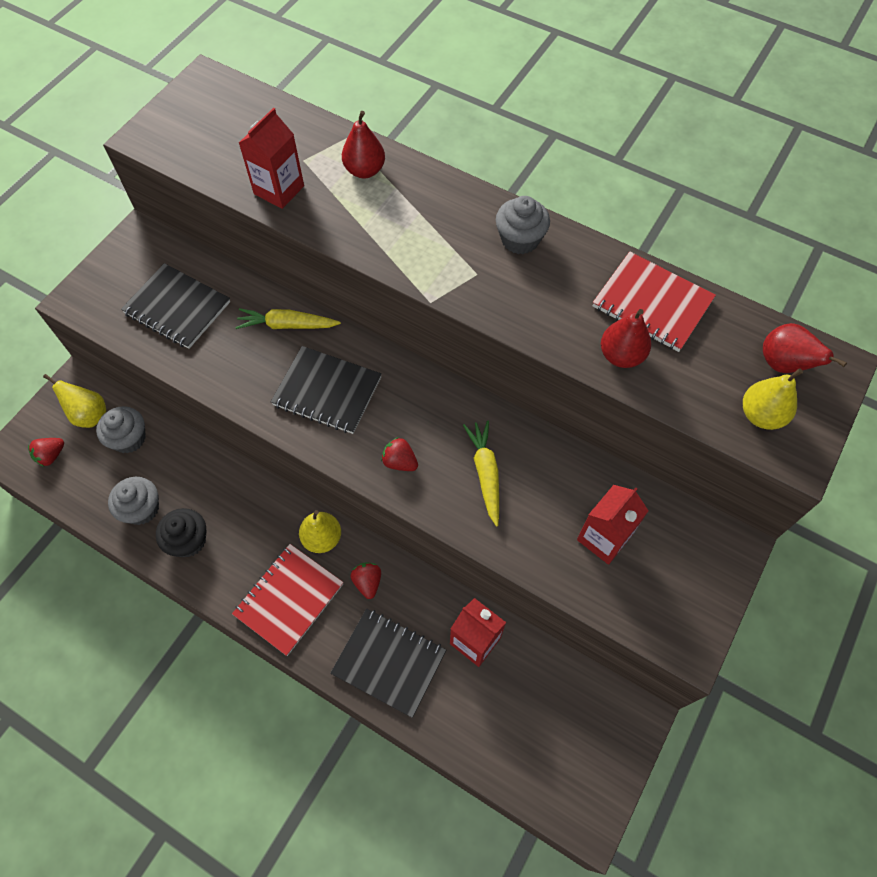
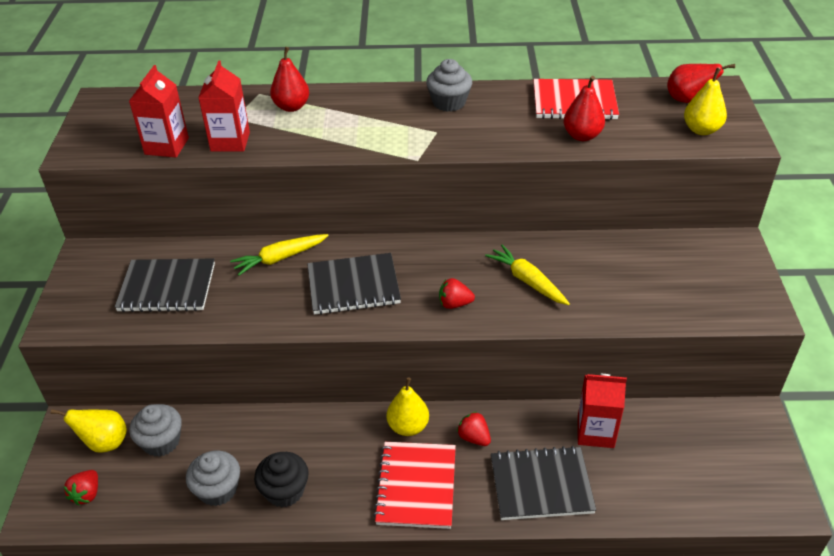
camera: 30 degrees left, 20 degrees down
(604, 538) = (648, 279): red carton -> red carton (167, 146)

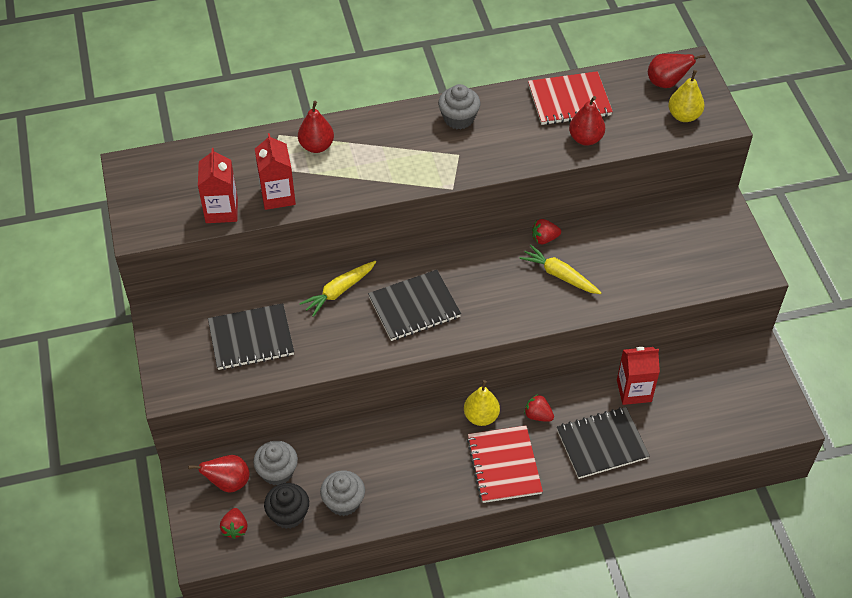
camera: 15 degrees left, 10 degrees up
(105, 443) = (228, 482): yellow pear -> red pear
(285, 491) = (399, 491): black cupcake -> black cupcake (288, 514)
(454, 304) = (505, 308): red strawberry -> red strawberry (544, 238)

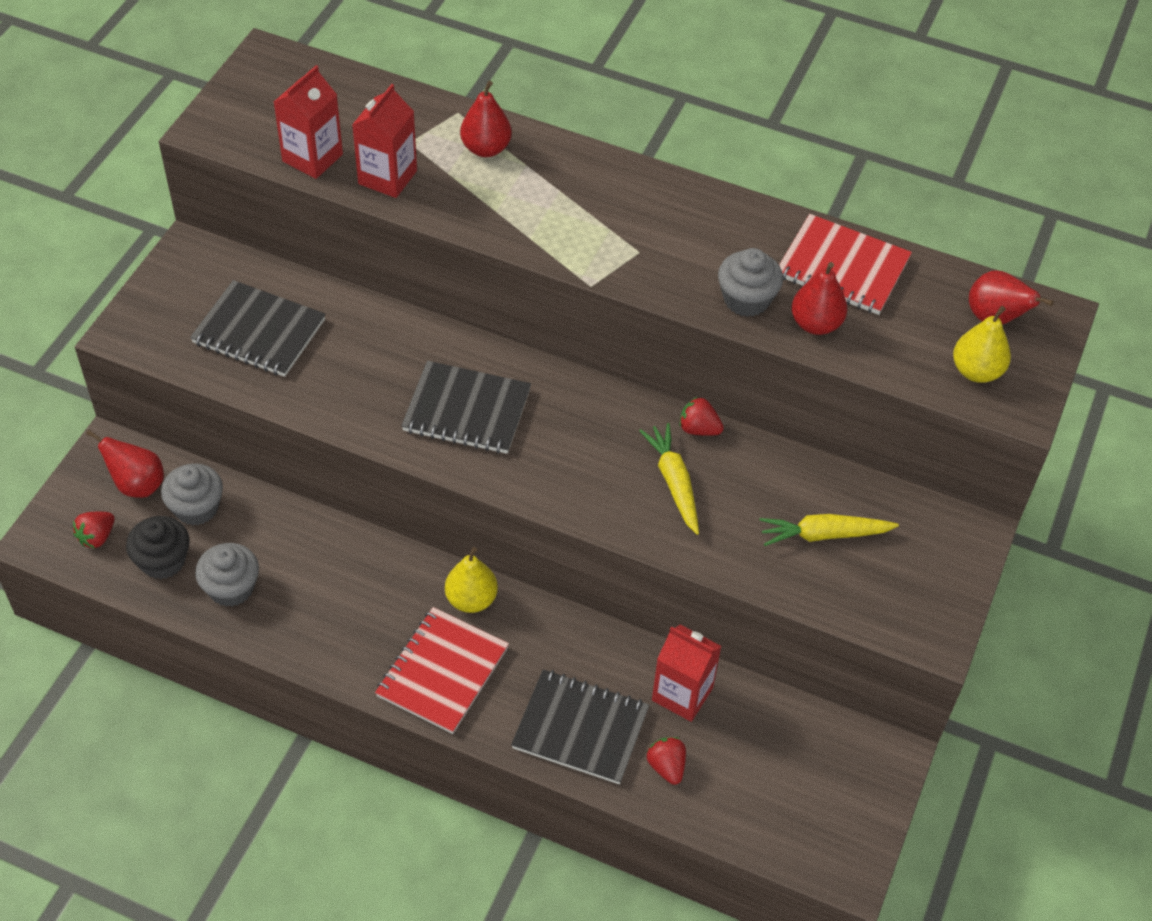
camera: 35 degrees right, 0 degrees up
(339, 291) = (402, 340): yellow carrot -> yellow carrot (823, 535)
(458, 118) = (682, 211): grey cupcake -> grey cupcake (746, 299)
(538, 415) = (538, 643): red strawberry -> red strawberry (666, 766)

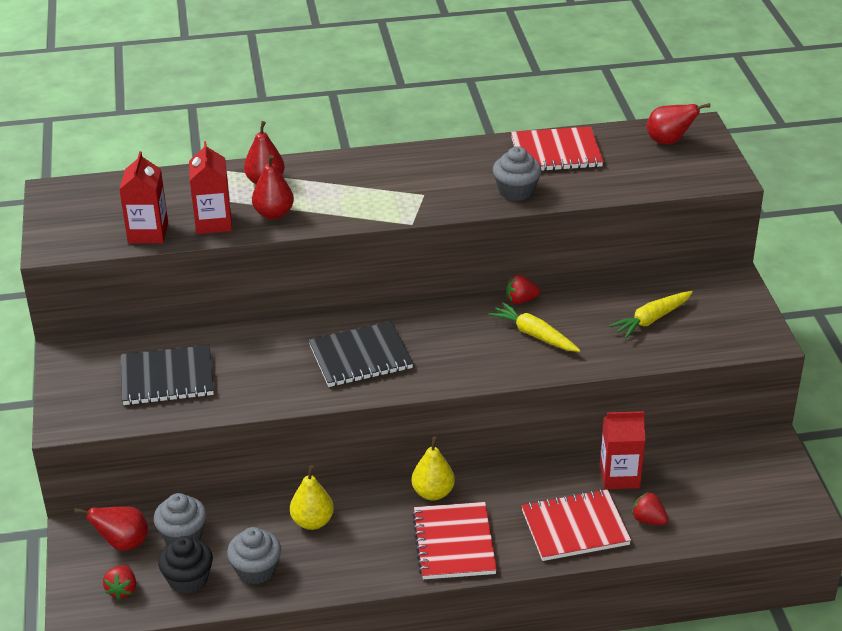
camera: 30 degrees left, 15 degrees down
(580, 728) = (575, 527): black notebook -> red notebook
(815, 324) = (570, 186): red pear -> red pear (274, 214)
(976, 371) = (685, 170): yellow pear -> yellow pear (312, 522)

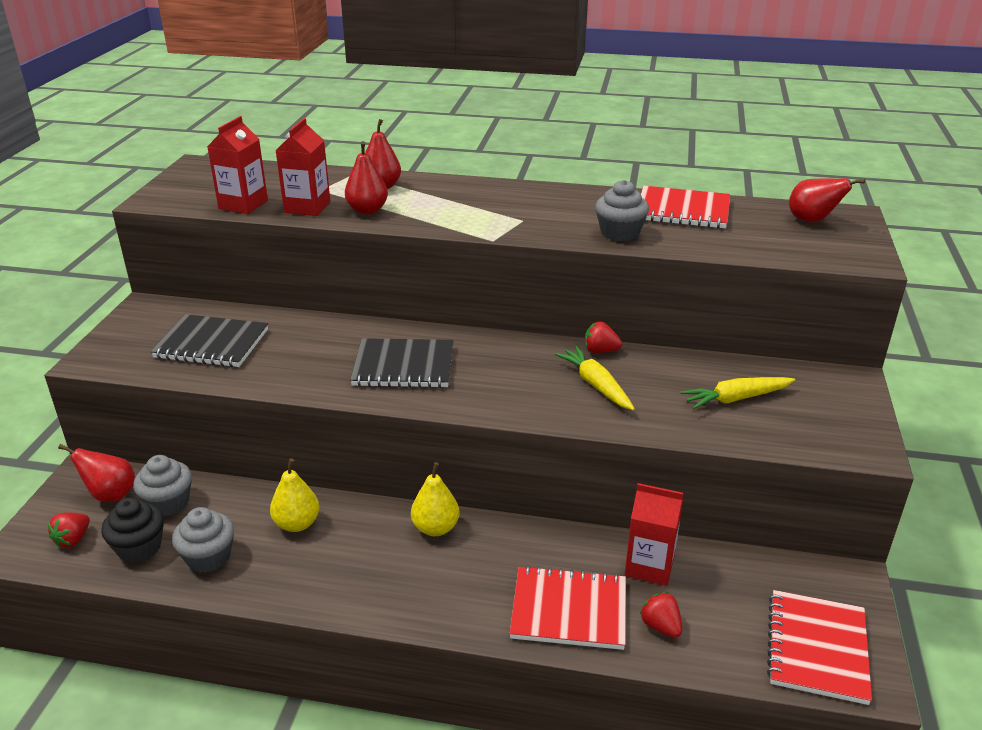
camera: 20 degrees right, 5 degrees down
(454, 543) = (425, 588): red notebook -> red notebook (817, 648)

